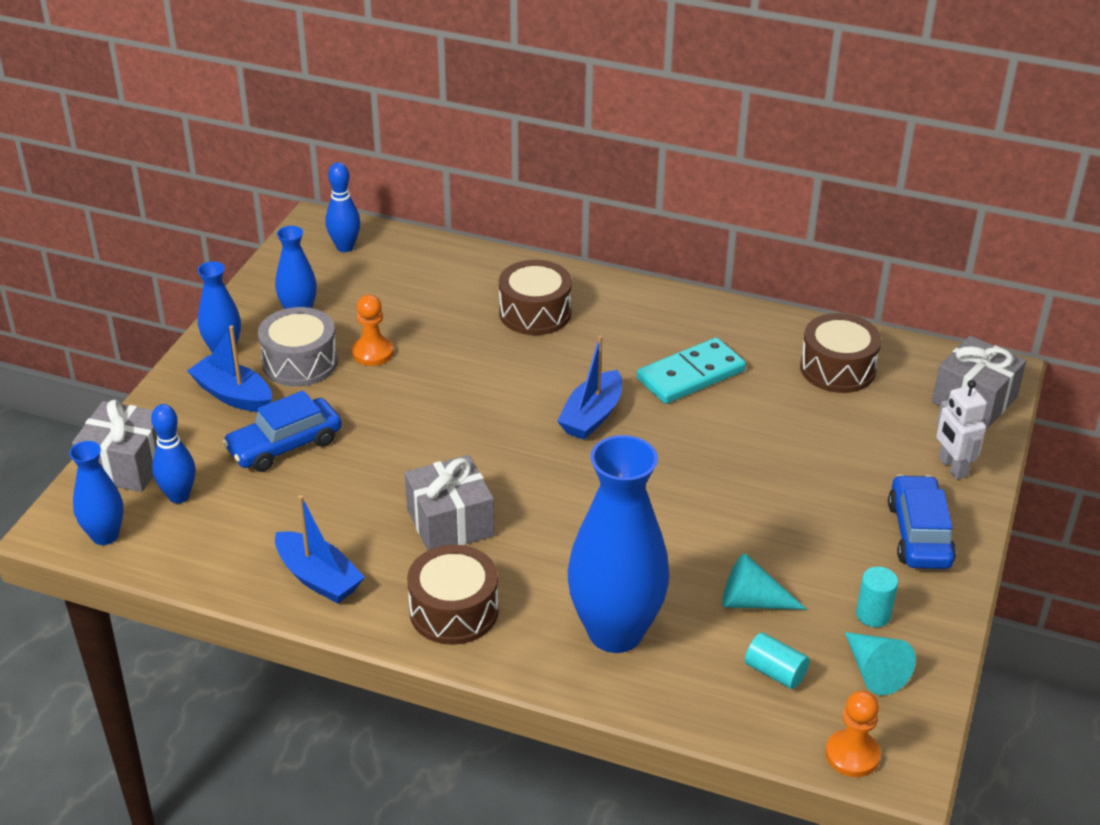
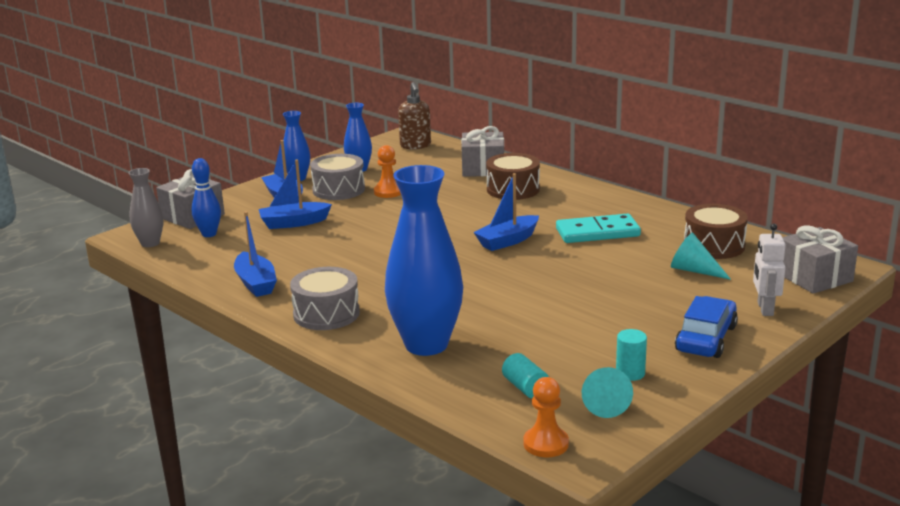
camera: 25 degrees right, 15 degrees down
(105, 535) = (150, 243): blue vase -> grey vase
(284, 445) = (293, 223): blue car -> blue boat
(345, 247) = (415, 146): blue bowling pin -> brown soap dispenser
(450, 522) = (364, 273): grey gift -> grey gift (483, 168)
(454, 611) = (326, 314): brown drum -> grey drum
(752, 601) = (541, 349): turquoise cone -> turquoise cone (694, 270)

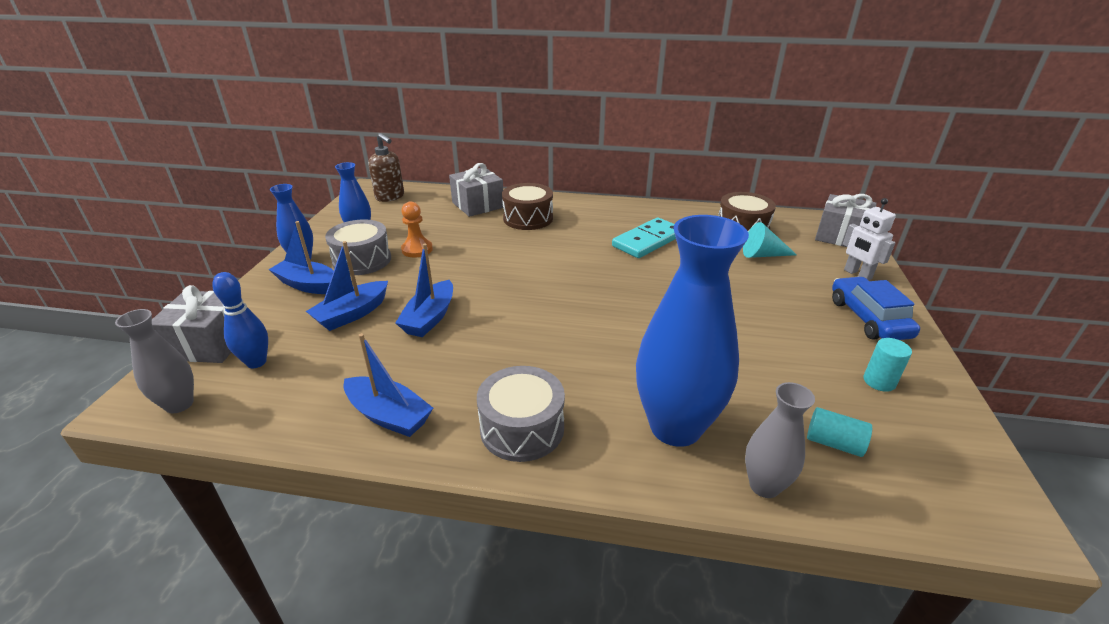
camera: 35 degrees left, 10 degrees up
(439, 387) = (764, 486): none -> grey vase
(507, 241) = (589, 271): blue boat -> blue boat (430, 318)
(546, 444) = (957, 516): orange pawn -> none
(604, 403) = (915, 429): turquoise cone -> none

